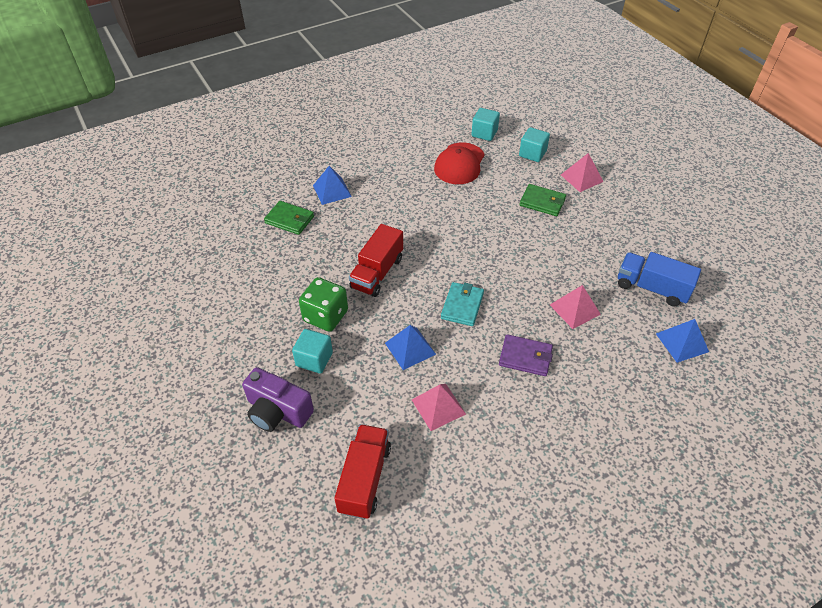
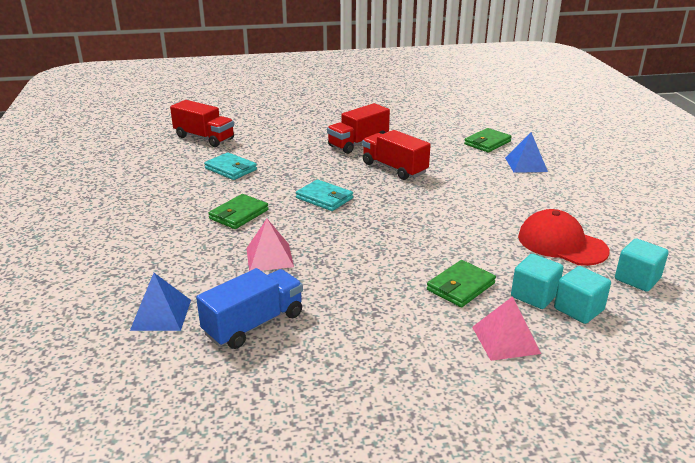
camera: 110 degrees right, 20 degrees down
(277, 411) = (284, 121): purple camera -> none
(314, 359) = (318, 135): turquoise cube -> turquoise cube (534, 296)
(325, 316) = (358, 143): green dice -> red truck
(410, 348) = (296, 168): blue pyramid -> none
(438, 407) = (231, 169): pink pyramid -> turquoise wallet
(525, 357) = (239, 214): purple wallet -> green wallet

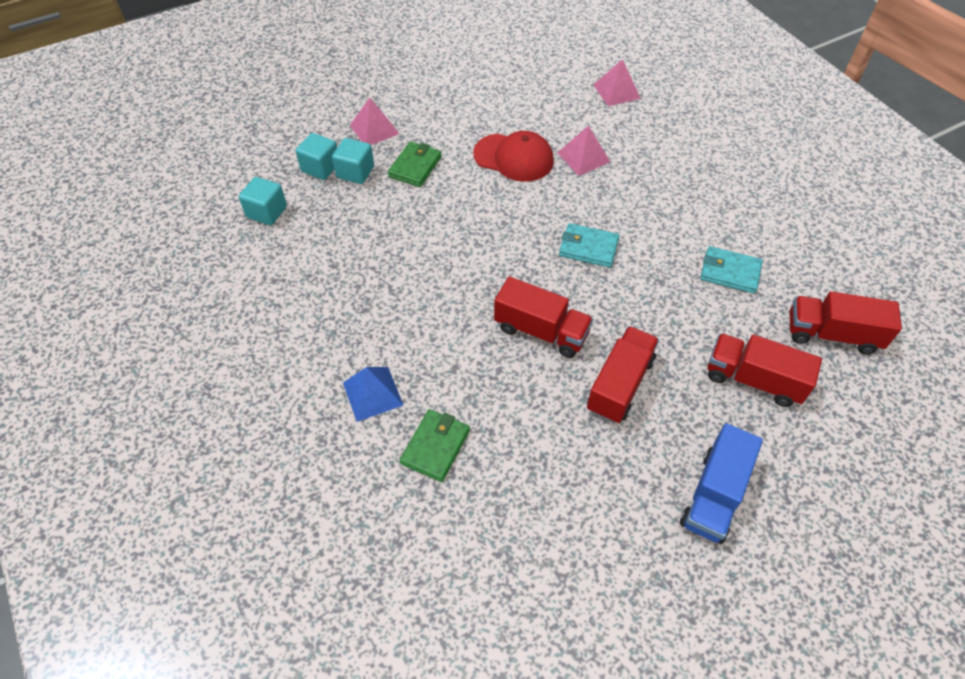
camera: 160 degrees right, 25 degrees up
(161, 315) = (616, 91): blue pyramid -> pink pyramid
(239, 214) = (652, 200): green wallet -> none
(254, 324) = (549, 100): blue truck -> blue truck (714, 495)
(275, 133) = (753, 380): none -> red truck
(561, 243) = (330, 241): red cap -> red cap (514, 158)

